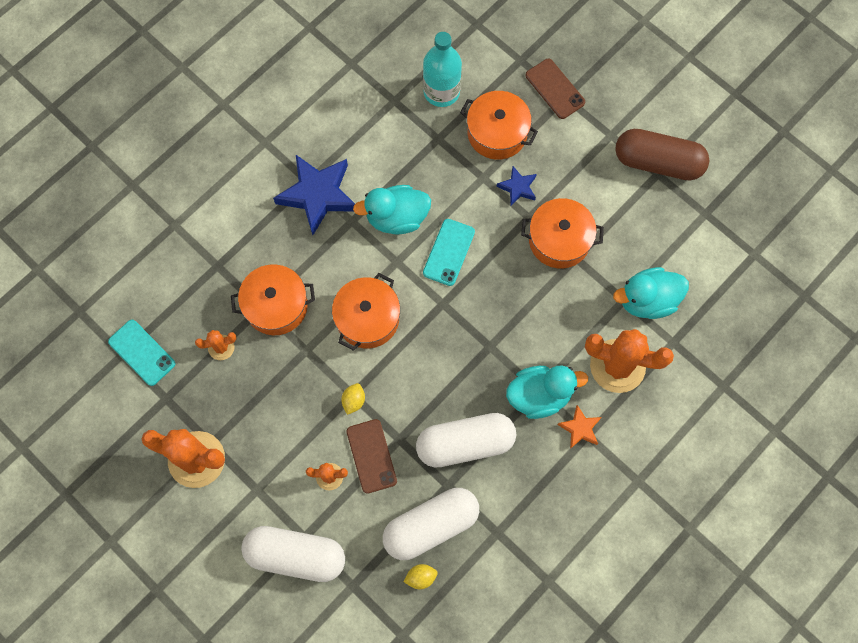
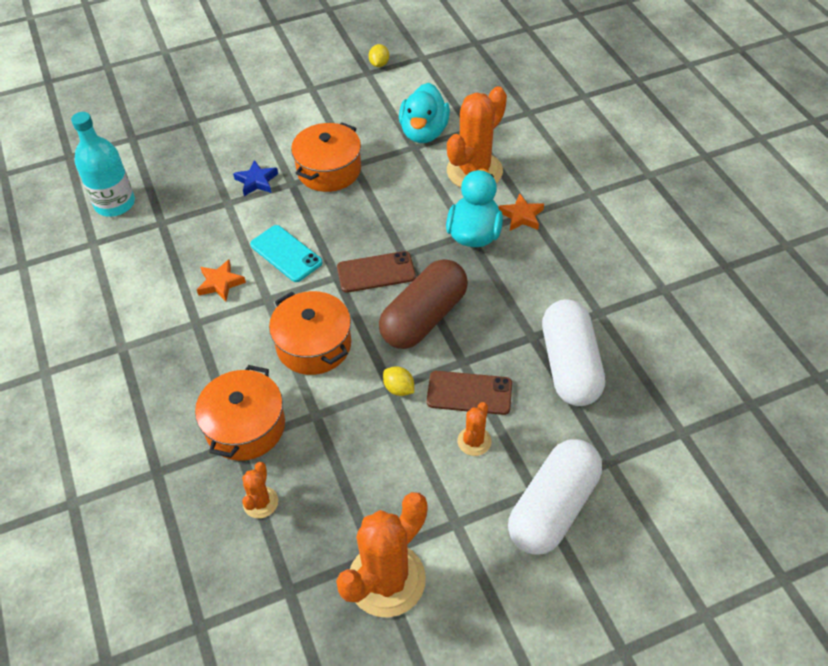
camera: 65 degrees left, 20 degrees down
(142, 352) = (212, 599): turquoise phone -> none
(318, 195) = (145, 343): blue star -> none
(396, 218) = (220, 283): turquoise duck -> orange star
(420, 577) = (622, 393): yellow lemon -> yellow lemon (379, 64)
(465, 444) = (494, 307): white capsule -> none
(497, 133) = (191, 178): orange pot -> none
(555, 89) = (180, 125): brown phone -> brown phone (376, 272)
(658, 162) = (301, 85): brown capsule -> brown capsule (424, 317)

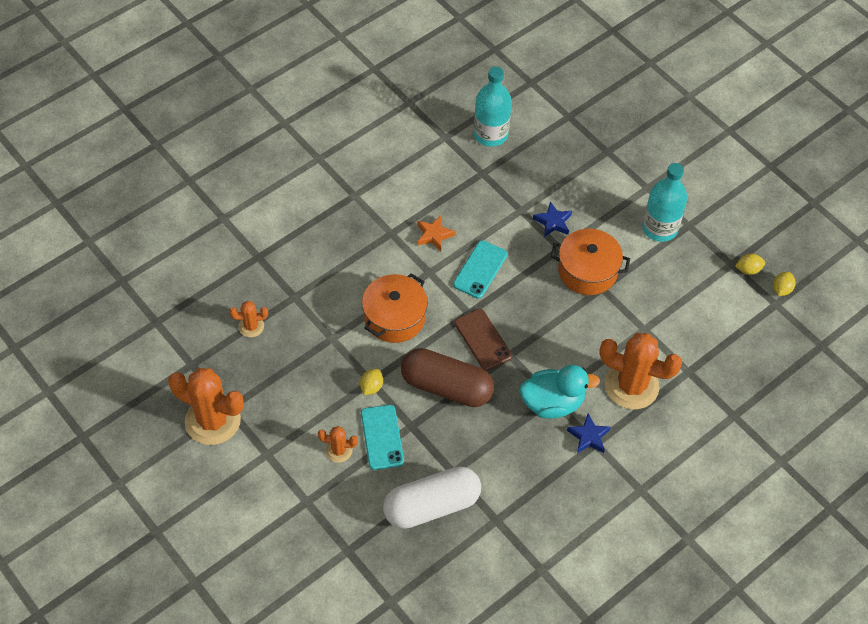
camera: 70 degrees right, 5 degrees up
(245, 426) = (309, 297): orange pot -> none
(305, 108) = (659, 228): none -> turquoise bottle
(409, 50) = (781, 289): none -> yellow lemon
(424, 132) = (666, 332): turquoise duck -> none
(469, 393) = (382, 437): brown phone -> turquoise phone
(521, 216) = (589, 436): orange star -> blue star
(553, 507) = (296, 516): white capsule -> none

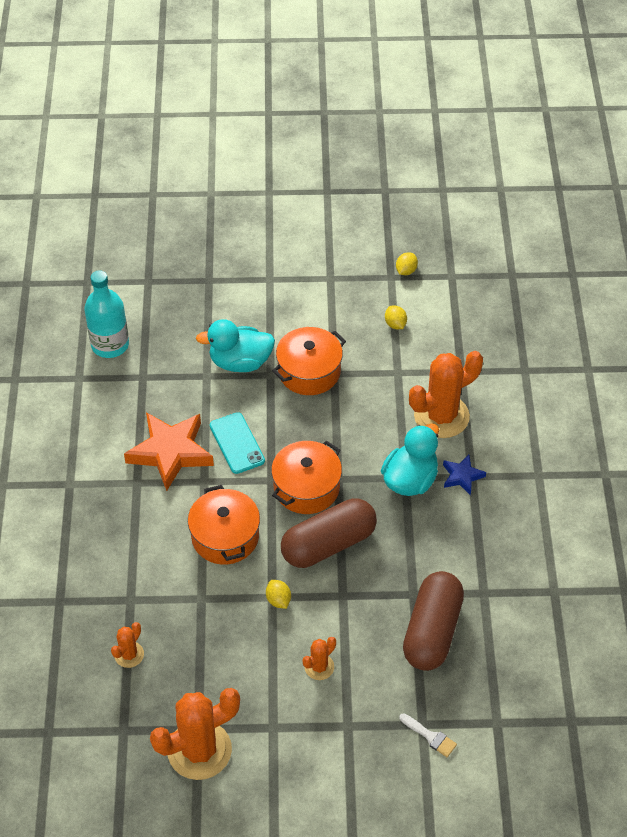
camera: 50 degrees left, 5 degrees down
(341, 563) = (430, 736): none -> white brush
(382, 437) = (335, 625): turquoise phone -> none
(432, 505) = (432, 631): white capsule -> brown capsule
(434, 235) = (170, 452): orange star -> orange star, size x2.01
(482, 339) = (306, 487): brown phone -> orange pot
(553, 222) = (240, 362): blue star -> turquoise duck
(659, 228) = (315, 298): turquoise bottle -> none
(781, 289) = (442, 263): yellow lemon -> yellow lemon (395, 324)

